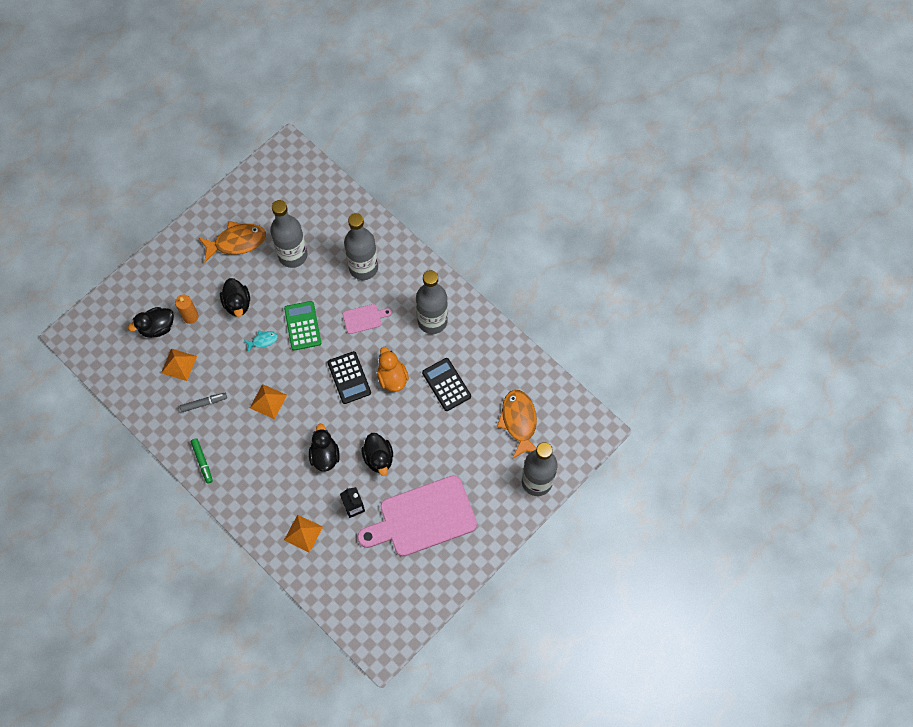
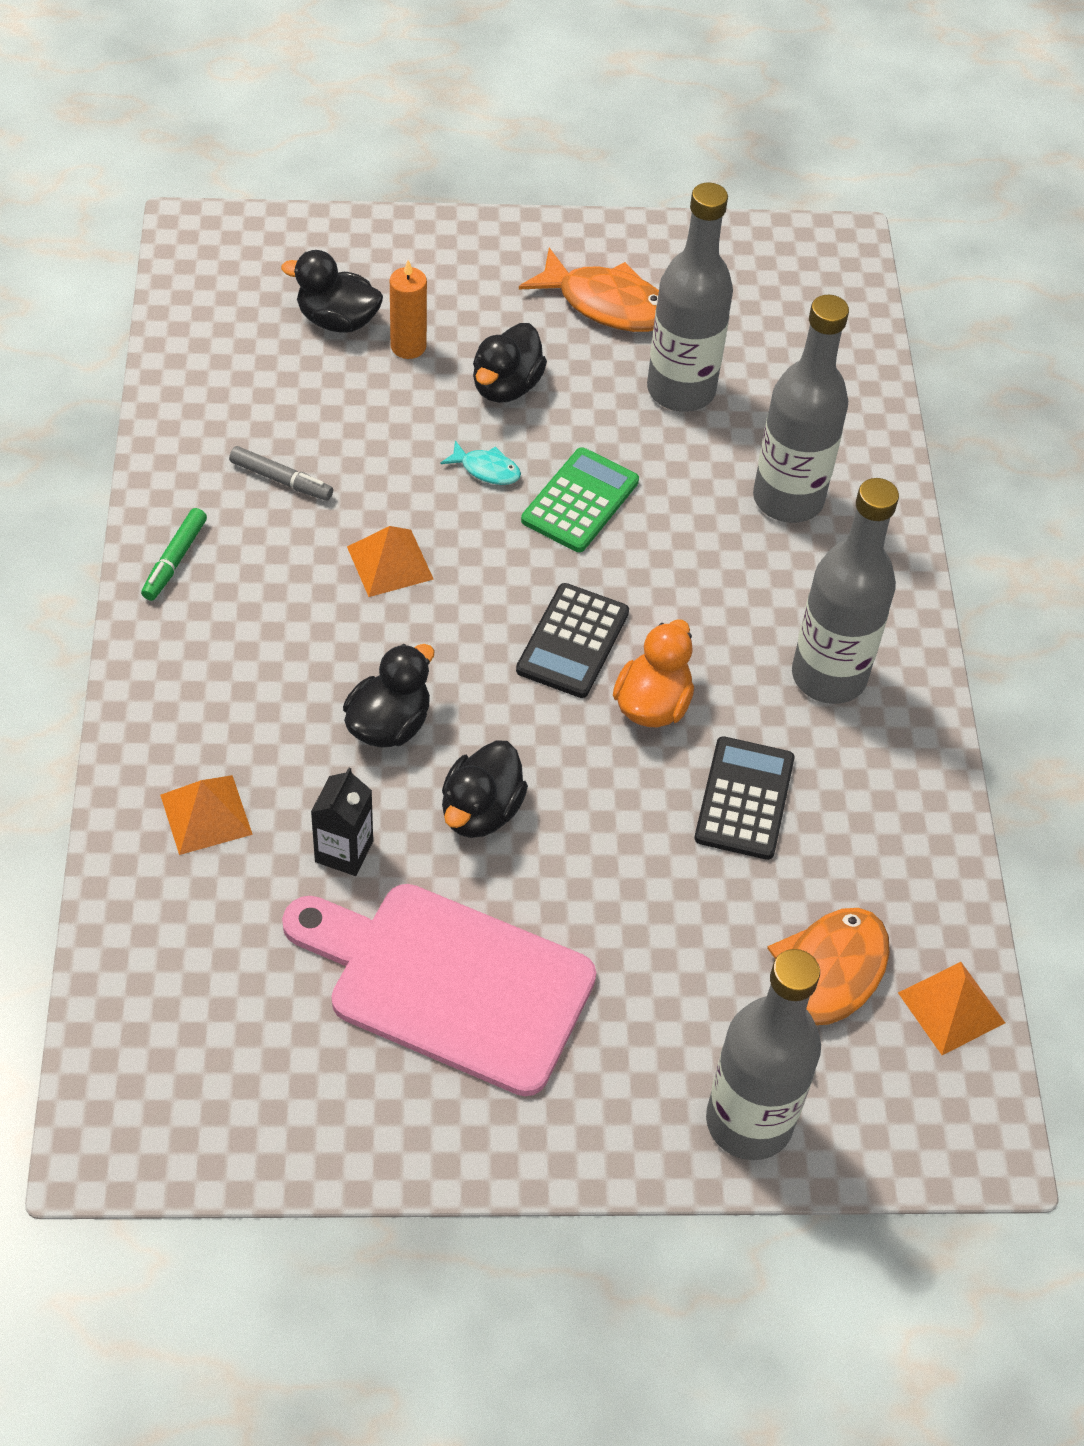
camera: 40 degrees right, 15 degrees down
(179, 364) = (308, 395): orange pyramid -> orange pyramid (951, 1007)
(364, 318) = (703, 574): pink cutting board -> none

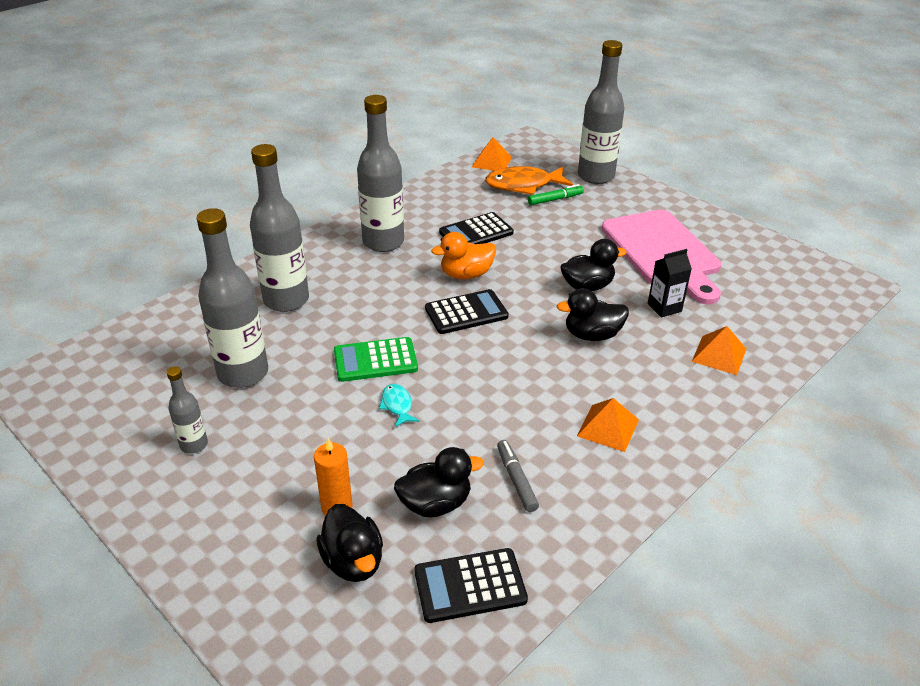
camera: 130 degrees left, 15 degrees down
(175, 560) = (629, 477): green marker -> green marker (555, 199)
(222, 368) = (470, 586): none -> black calculator
(389, 562) = (508, 397): orange pyramid -> orange pyramid (608, 427)
(506, 386) = (321, 440): black duck -> black duck (435, 504)
(606, 304) = (194, 445): orange fish -> grey bottle

